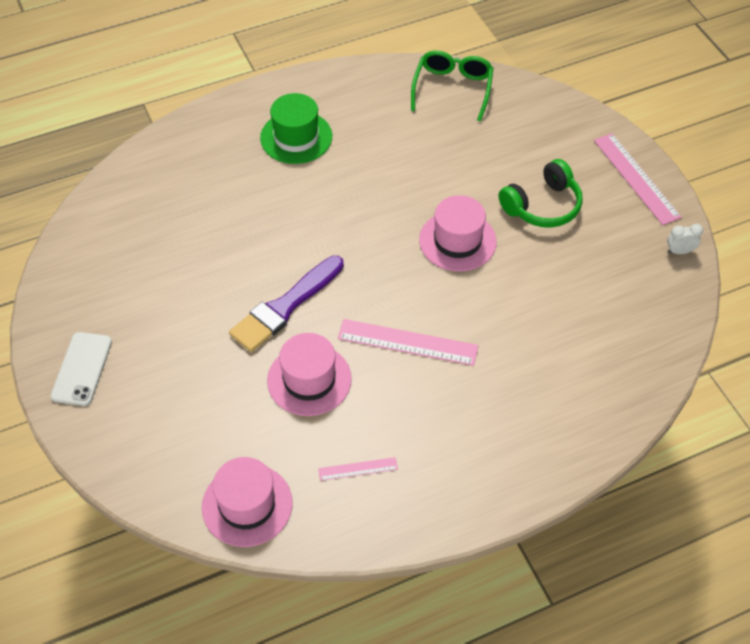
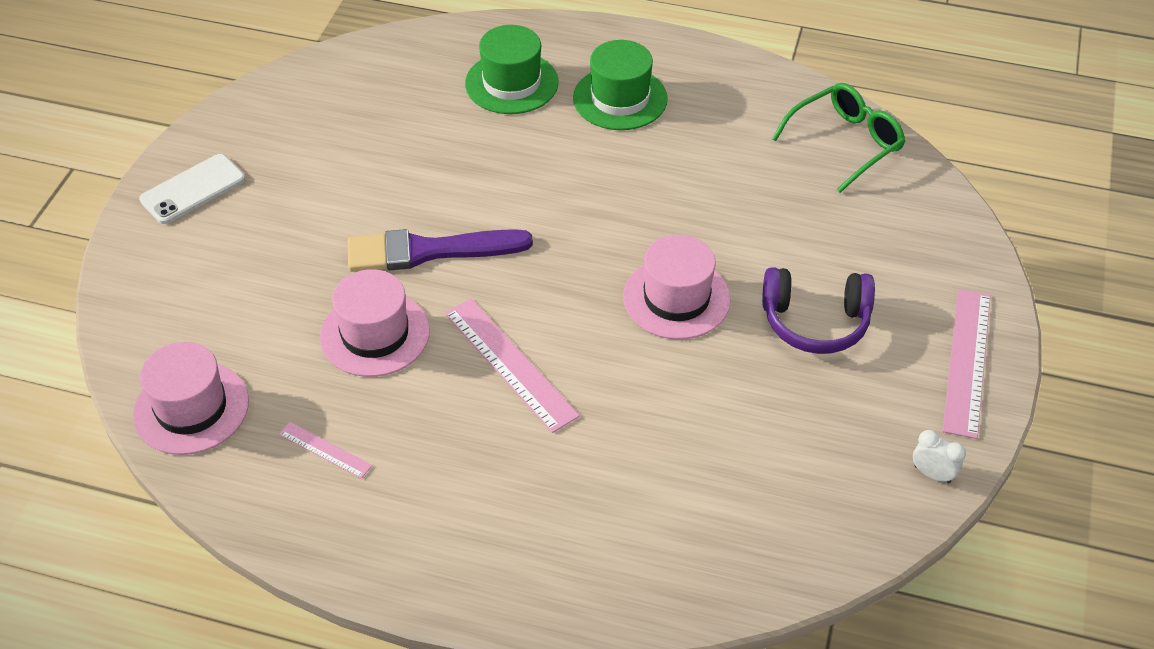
camera: 40 degrees right, 5 degrees down
(217, 167) = (511, 83): none -> green hat
(542, 206) = (815, 321): green headphones -> purple headphones

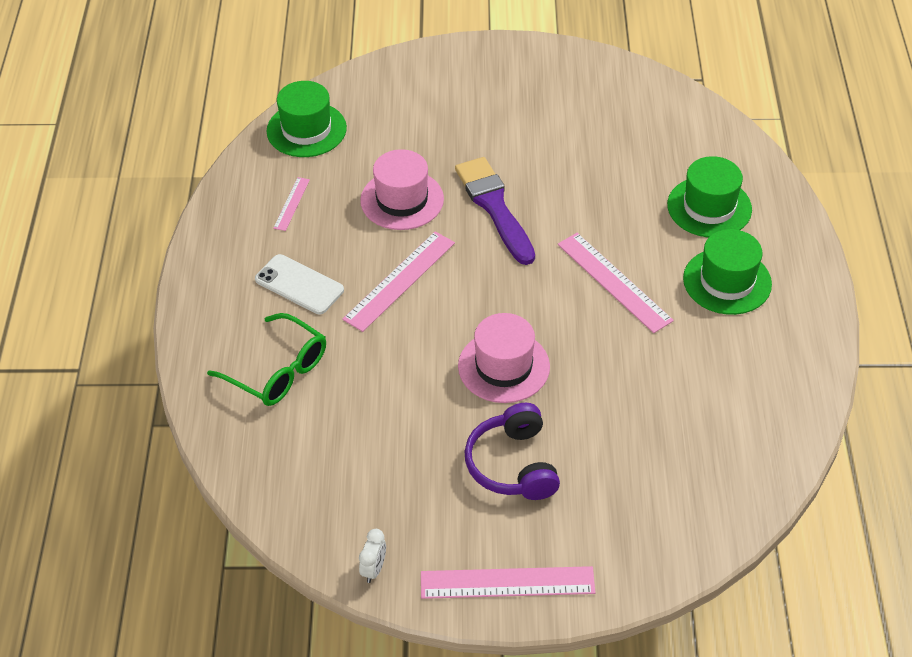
camera: 75 degrees right, 0 degrees up
(191, 408) = (306, 130): pink hat -> green hat
(193, 189) = (503, 66): white phone -> white phone (299, 285)
(587, 180) = (614, 282): none -> pink ruler
(845, 143) = (750, 455): green glasses -> green glasses (278, 371)

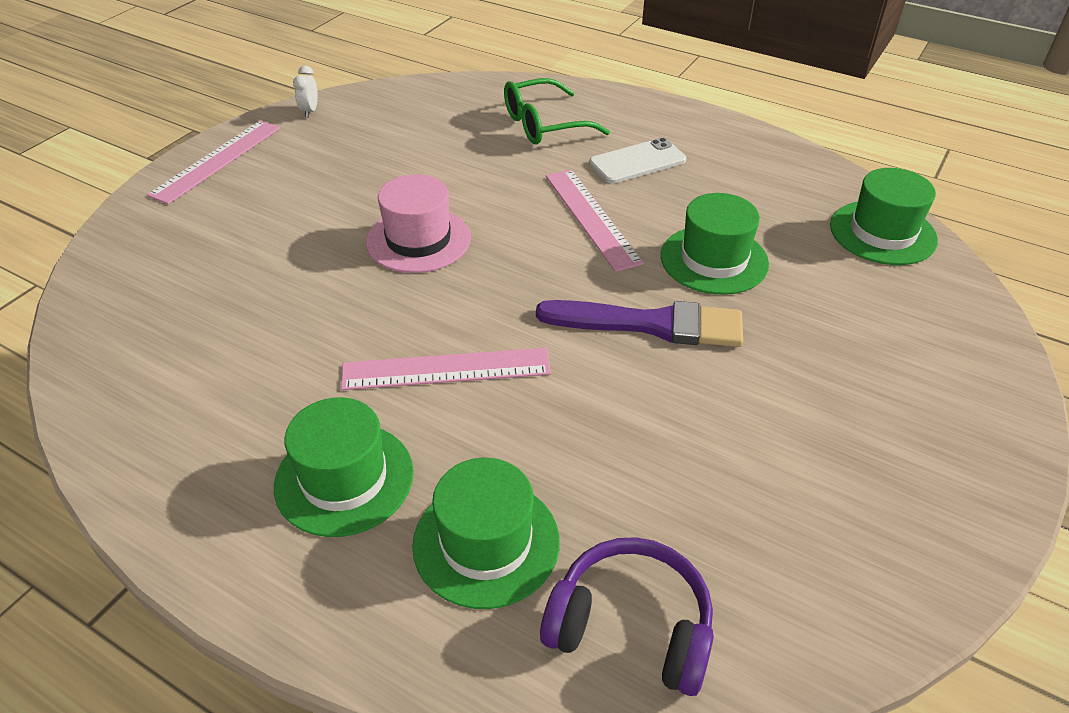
camera: 120 degrees right, 5 degrees down
(291, 204) = (758, 189): pink ruler -> none
(373, 569) = (310, 111): white clock -> white clock turned 45 degrees clockwise
(402, 200) = (714, 260): pink hat -> green hat
(513, 465) = (310, 203): purple headphones -> purple headphones (631, 626)

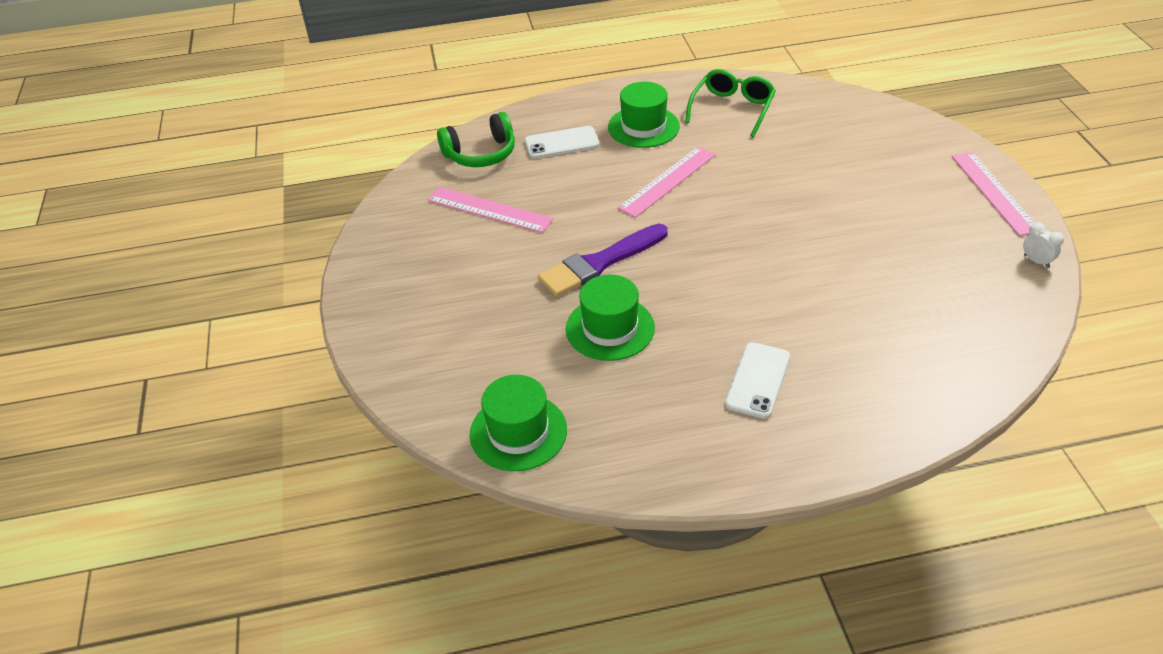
camera: 140 degrees right, 0 degrees up
(418, 240) = (790, 226): pink hat -> none
(486, 542) = (561, 143): green hat -> white phone
(543, 125) = (875, 369): green glasses -> green glasses (732, 109)
(591, 218) = (720, 308): pink ruler -> pink ruler (489, 210)
(631, 626) = (481, 154): purple headphones -> green headphones

